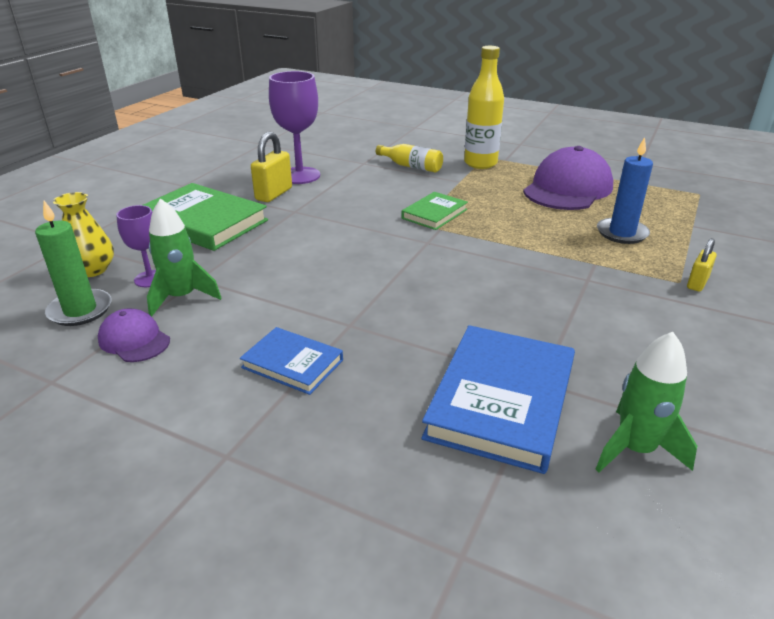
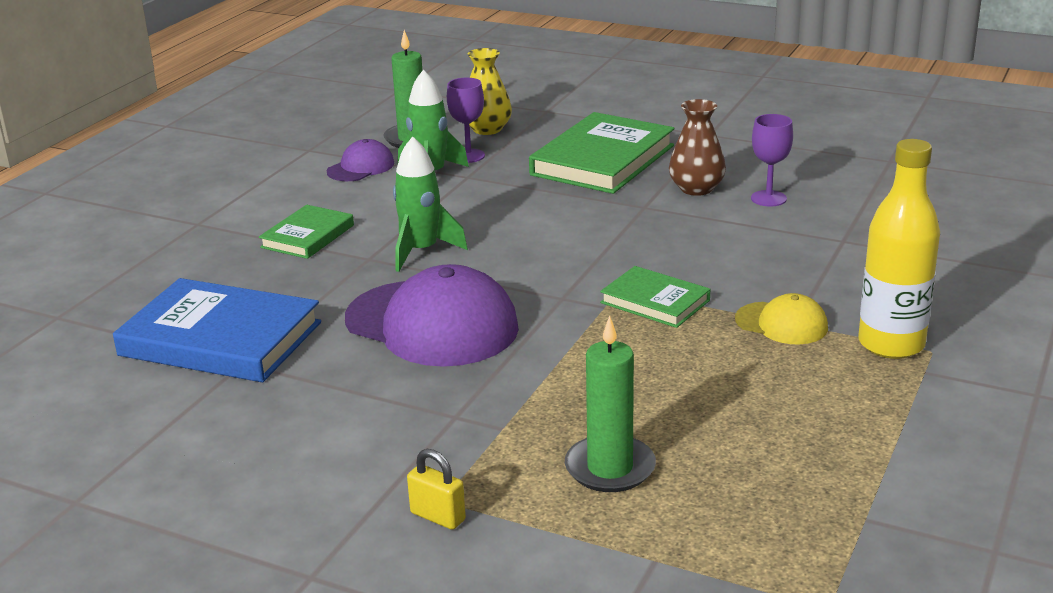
camera: 90 degrees right, 5 degrees down
(274, 194) = (696, 189): yellow padlock -> brown vase
(292, 364) = (307, 236): blue book -> green book
(299, 175) = (768, 198): purple goblet -> purple goblet, size x0.57
(411, 166) = (845, 280): yellow bottle -> none
(460, 184) = (781, 323): none -> yellow cap
(567, 188) = (797, 431): purple cap -> purple cap (432, 324)
(622, 233) = (610, 468): blue candle -> green candle
(635, 449) = (125, 407): green rocket -> green rocket (421, 251)

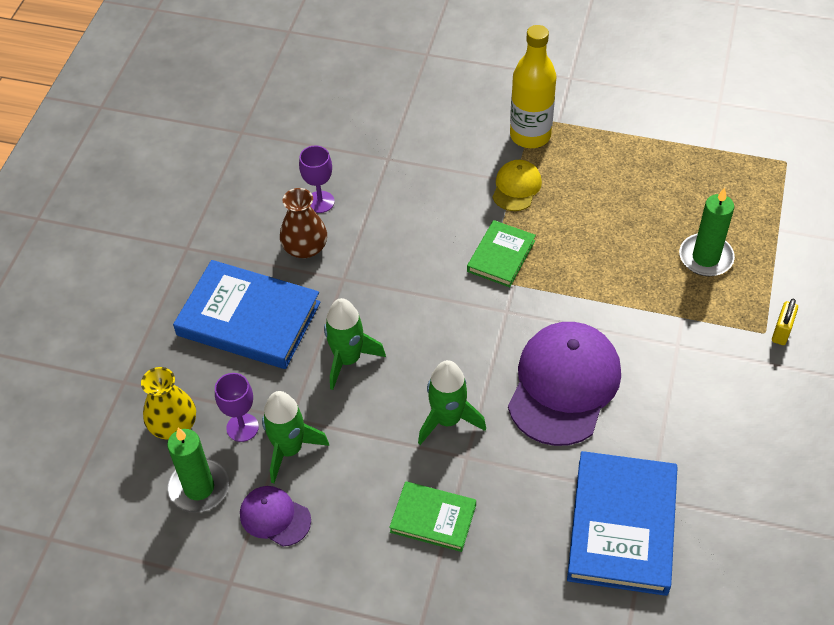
camera: 100 degrees left, 25 degrees up
(528, 204) = (348, 360): none -> green rocket
(602, 160) = (248, 319): green book -> blue book

